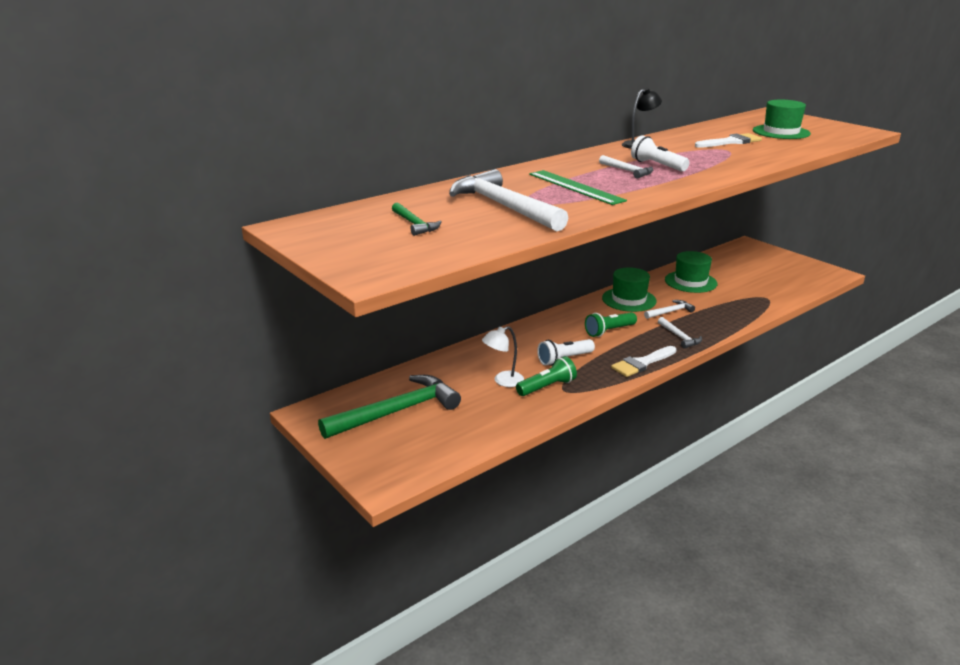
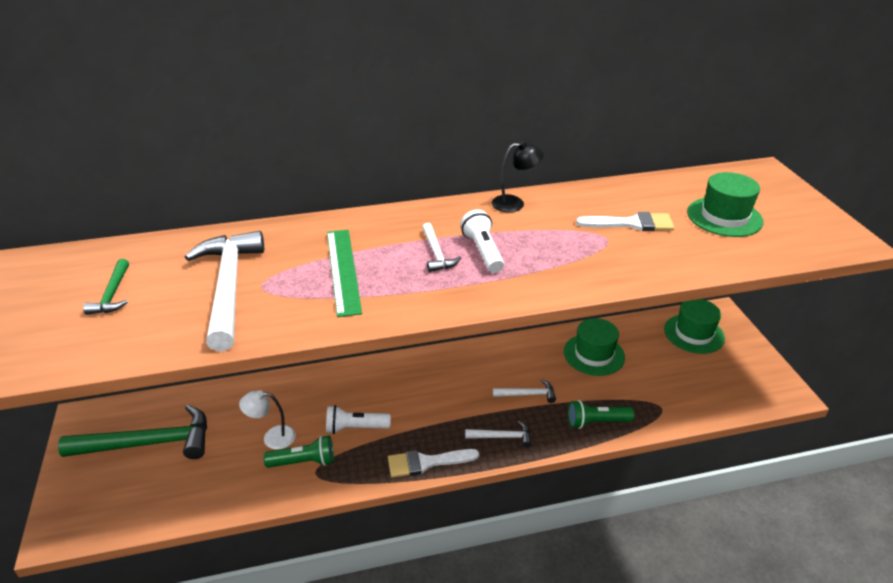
camera: 25 degrees right, 10 degrees up
(609, 331) = (437, 402): green flashlight -> green flashlight (596, 422)
(629, 300) = (500, 361): green hat -> green hat (693, 334)
(679, 337) = (502, 437): white hammer -> white hammer turned 90 degrees counterclockwise

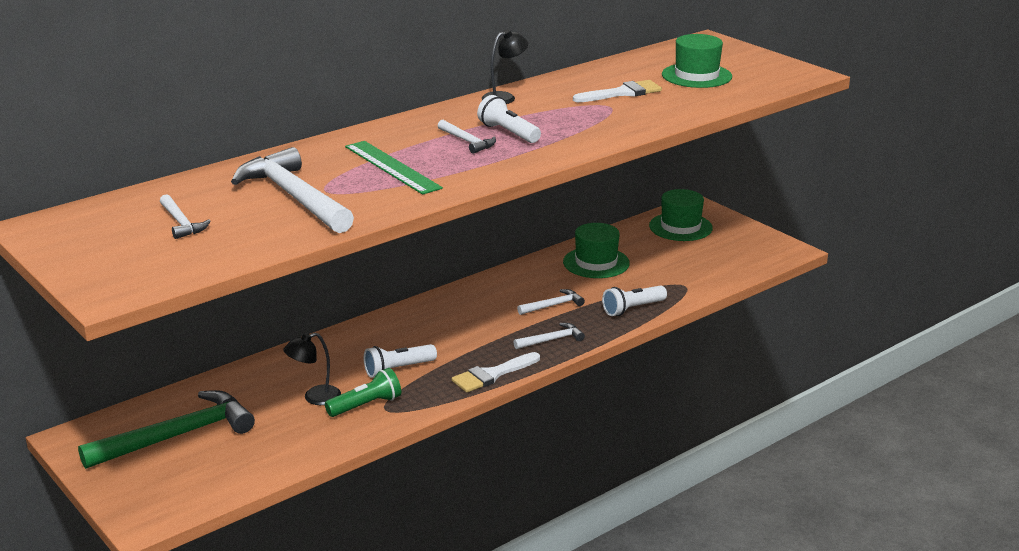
camera: 25 degrees left, 10 degrees down
(112, 294) = (181, 223): green hammer -> white hammer
(272, 437) = (315, 397): white lamp -> black lamp
(596, 422) = (632, 309): green flashlight -> white flashlight

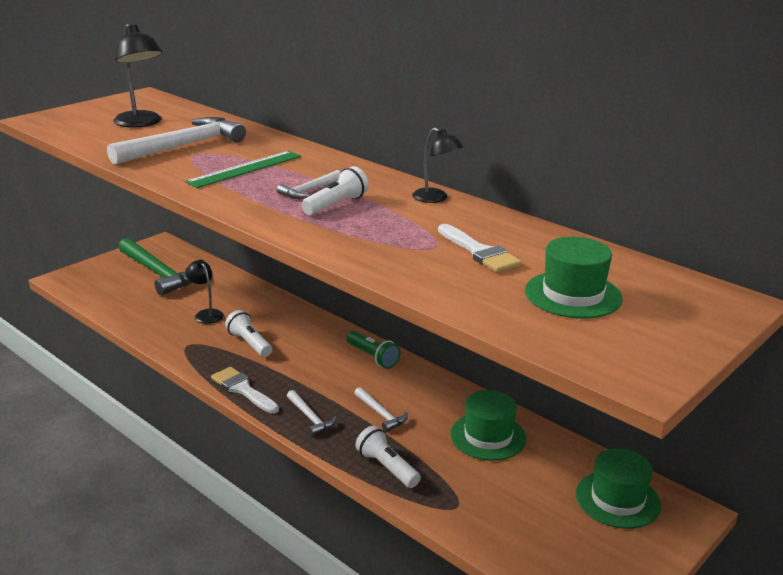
camera: 80 degrees right, 0 degrees up
(181, 223) = (141, 123): white hammer -> black lamp
(366, 405) = (194, 336): green flashlight -> green flashlight (372, 357)

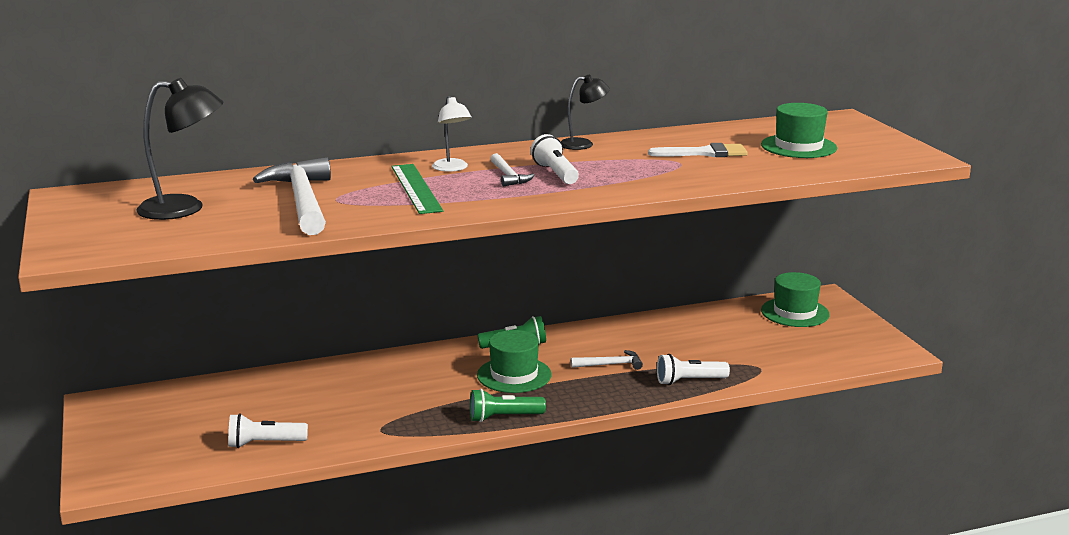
camera: 60 degrees left, 5 degrees down
(158, 274) = (183, 418): green hammer -> none
(206, 314) = (325, 407): black lamp -> none
(243, 389) = (503, 417): white brush -> green flashlight
(249, 343) = (419, 396): white flashlight -> white flashlight (265, 443)
(307, 169) = (452, 168): none -> white lamp
(310, 418) = (586, 396): white hammer -> none
(488, 436) = (682, 332): green hat -> green hat (514, 375)

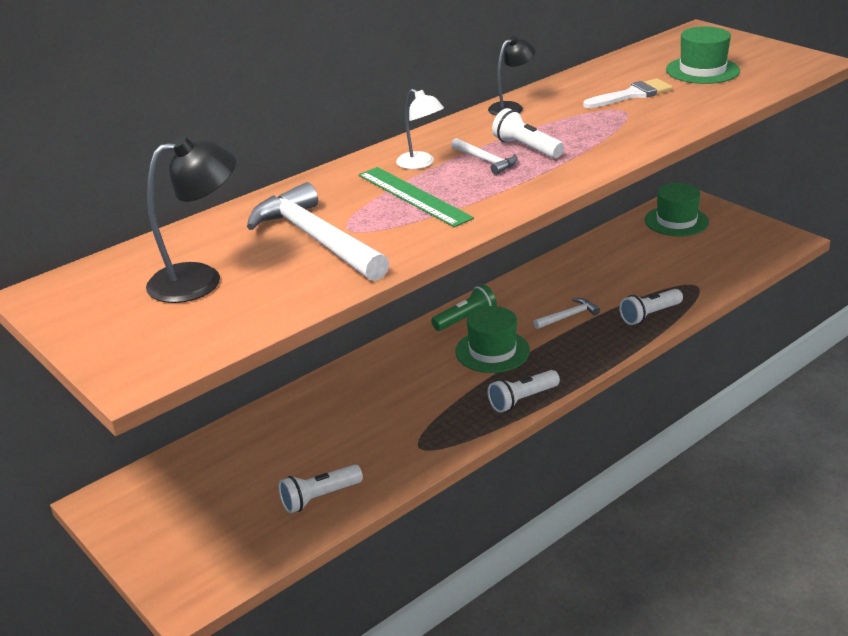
camera: 20 degrees left, 10 degrees up
(503, 417) = (522, 400): green flashlight -> white flashlight

